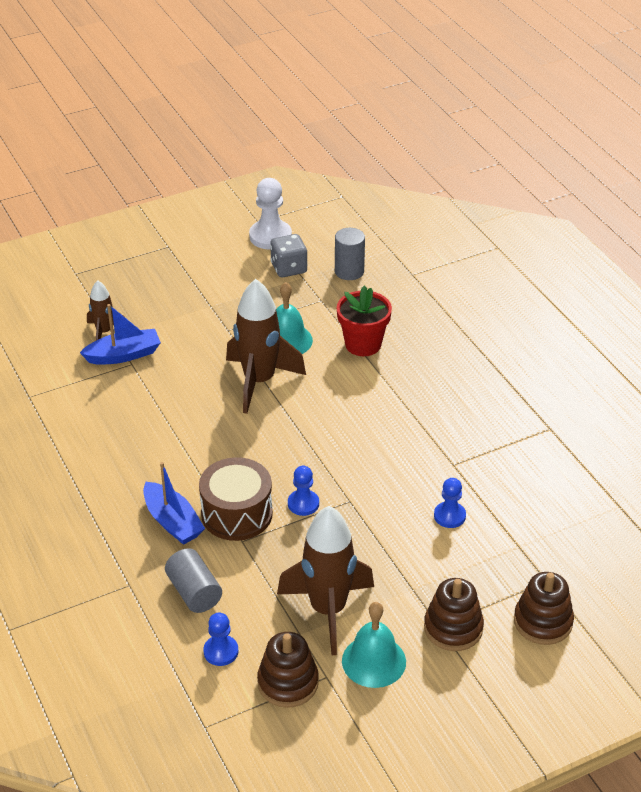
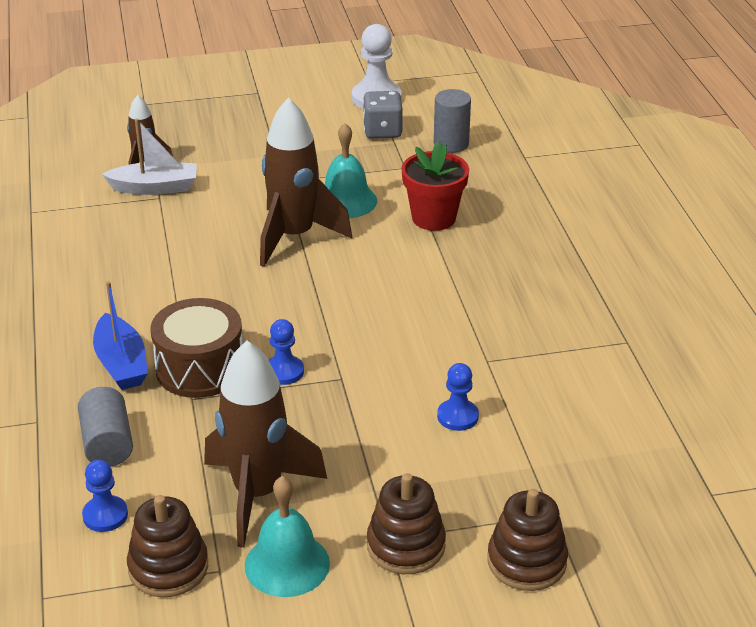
camera: 15 degrees right, 5 degrees down
(124, 355) = (155, 188): blue boat -> white boat

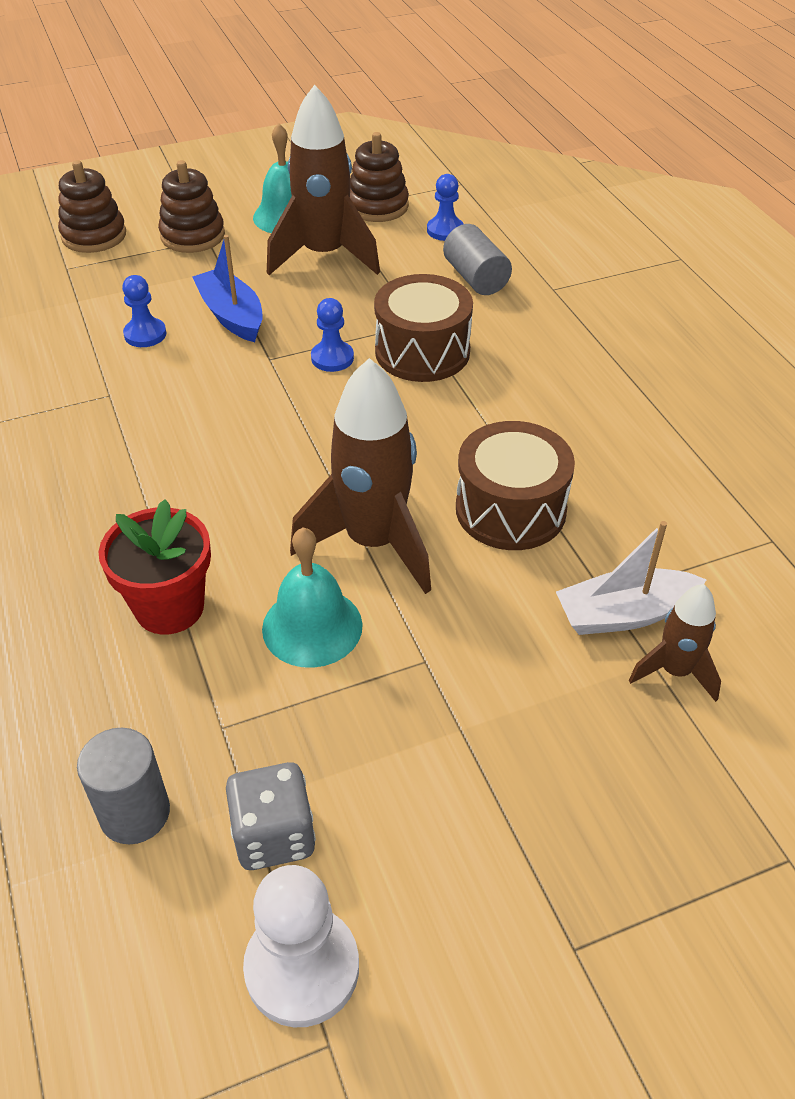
camera: 170 degrees right, 10 degrees up
(121, 364) = (507, 347): blue boat -> blue boat (232, 316)
(191, 245) = (510, 509): none -> brown drum

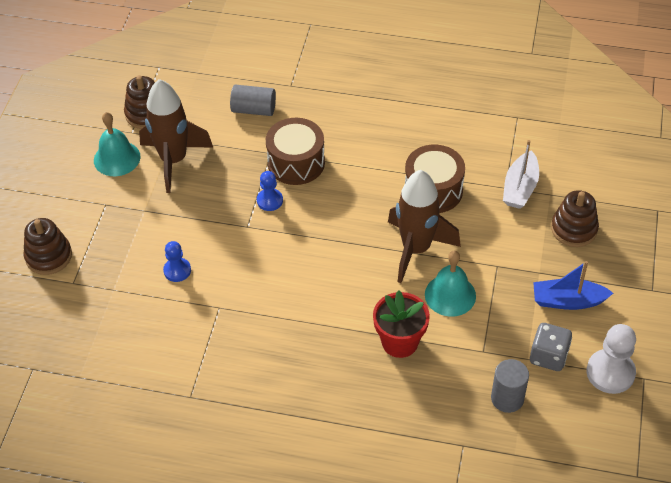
camera: 55 degrees left, 5 degrees up
(193, 236) = (95, 209): brown stacking toy -> brown stacking toy (574, 229)
(232, 316) = (194, 225): blue boat -> blue boat (568, 301)
(445, 230) = (198, 98): blue pawn -> none
(674, 671) = (559, 190): brown rocket -> none

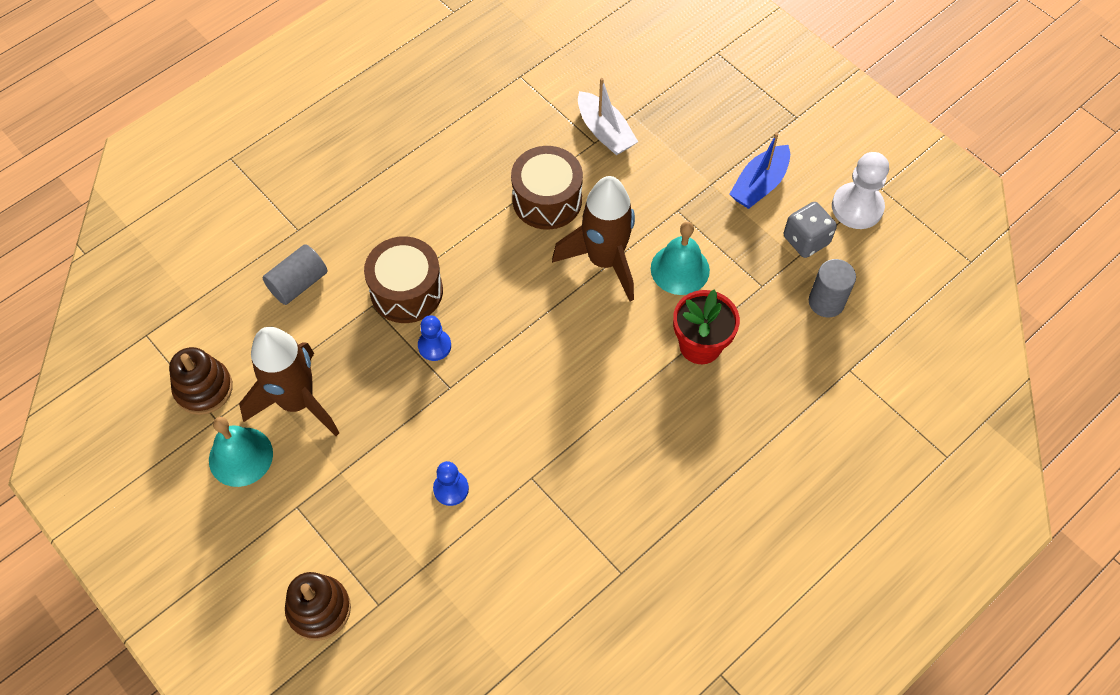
camera: 55 degrees left, 10 degrees up
(574, 229) = (686, 125): brown stacking toy -> none

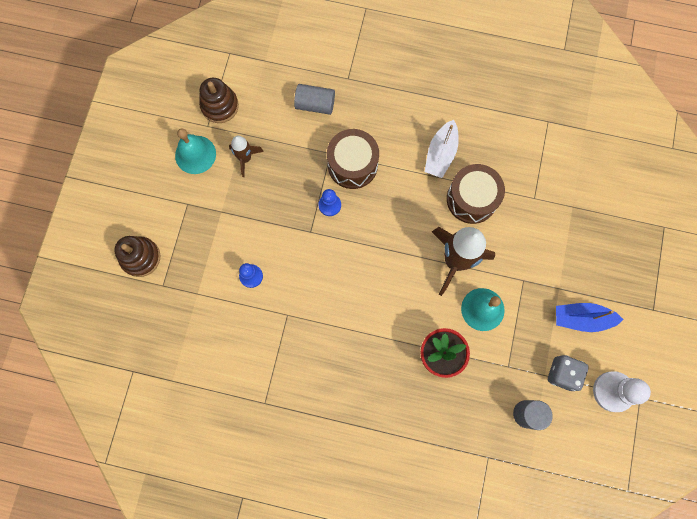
camera: 55 degrees right, 15 degrees up
(297, 402) = (245, 158): brown rocket -> brown rocket, size x0.53
(605, 132) = (547, 199): white boat -> white boat (440, 154)

